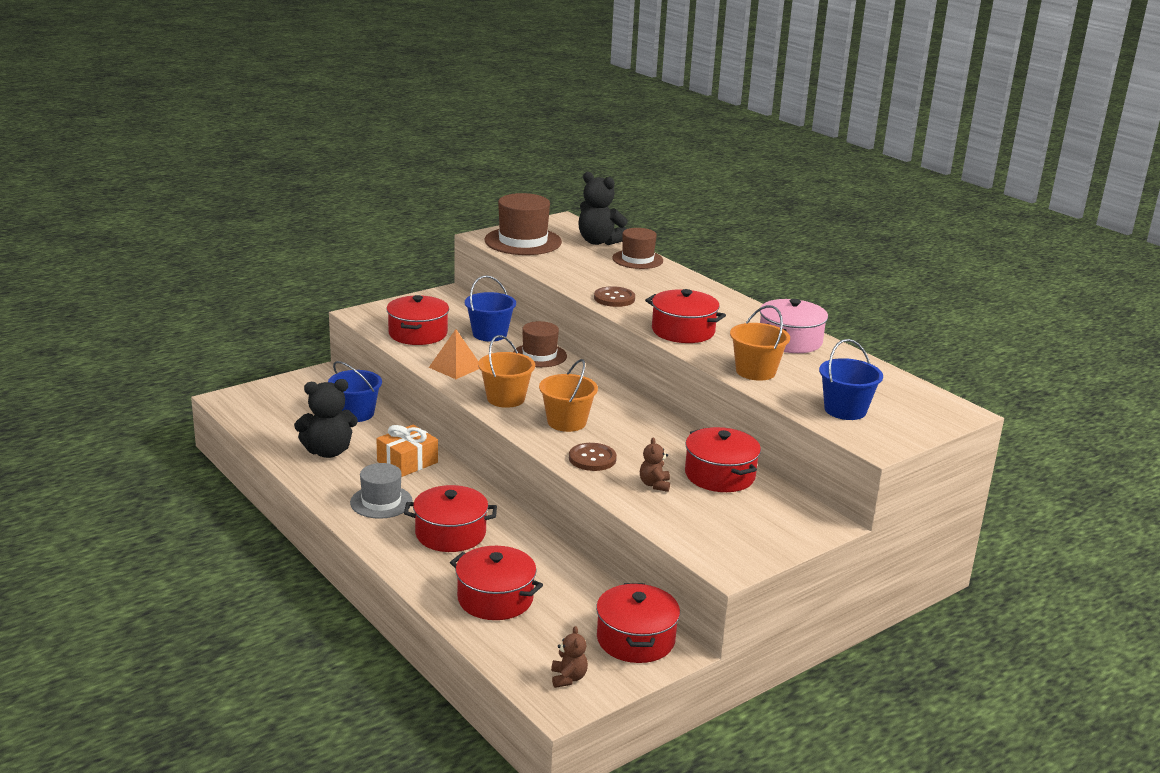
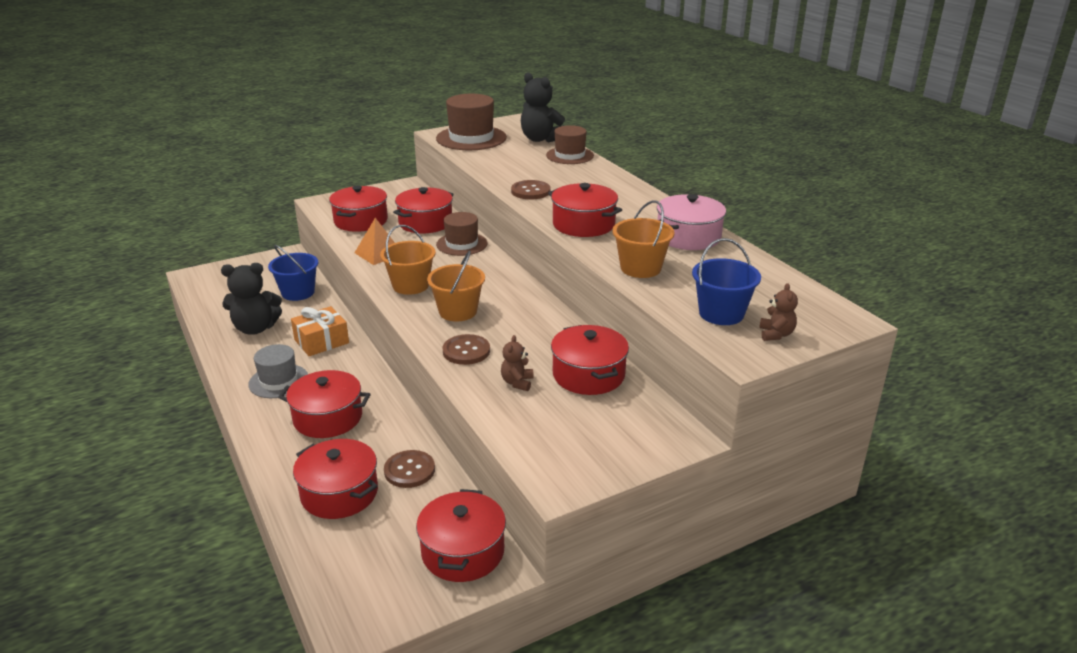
camera: 10 degrees right, 5 degrees up
(490, 334) = (425, 223): blue bucket -> red pot
(555, 576) = (409, 470): none -> brown button
(568, 678) = (374, 595): brown teddy bear -> brown teddy bear (776, 334)

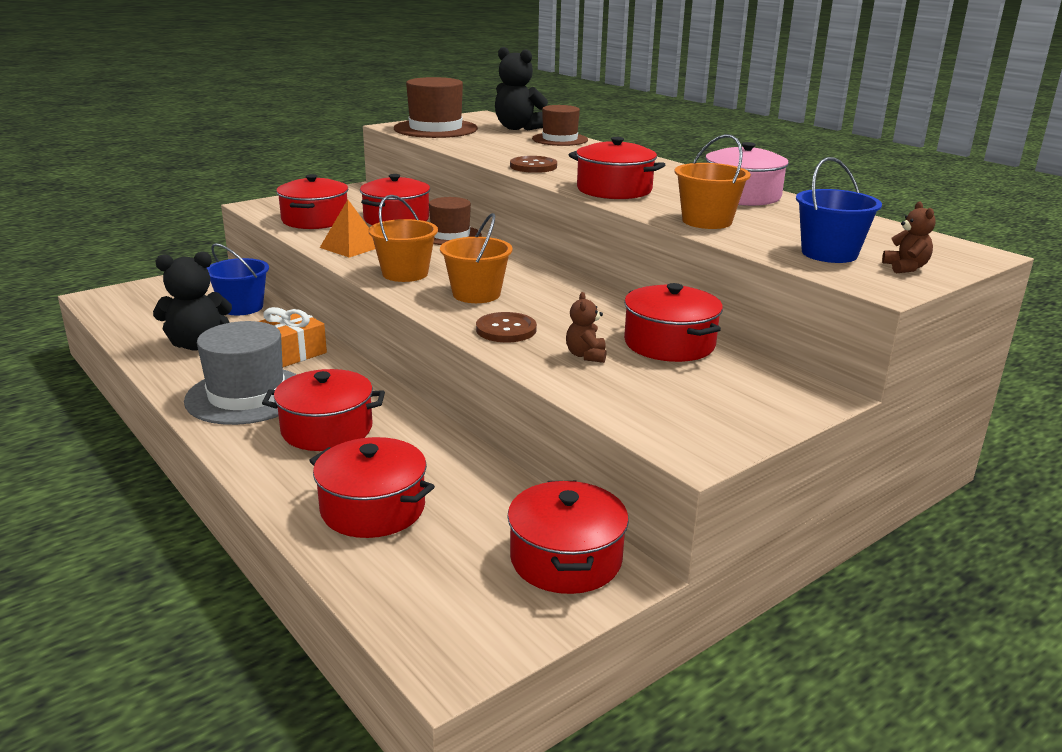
camera: 10 degrees left, 5 degrees down
(278, 381) = (247, 396): grey hat -> grey hat, size x1.55
(409, 470) = (457, 477): brown button -> none

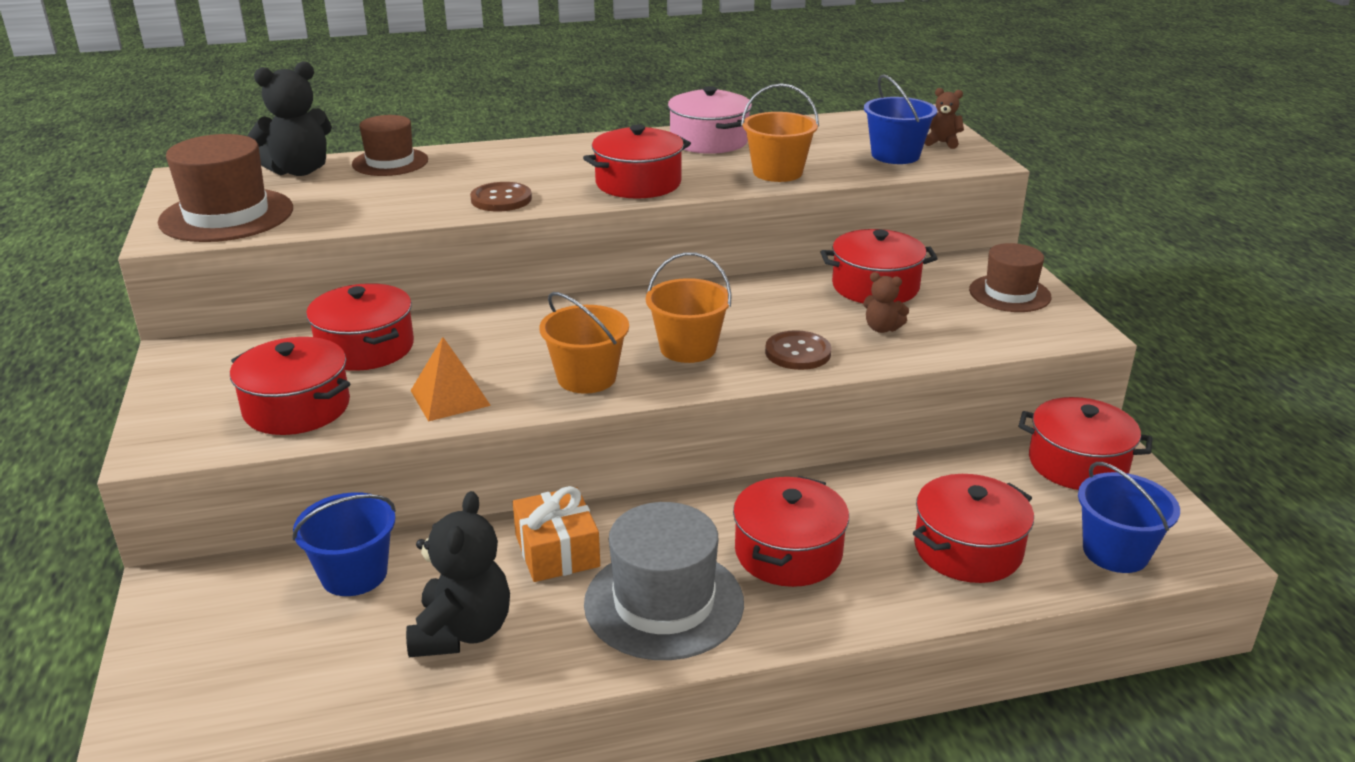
camera: 65 degrees left, 5 degrees up
(413, 596) = (1115, 552): none -> blue bucket
(450, 235) = (474, 325): brown hat -> brown hat (1009, 293)

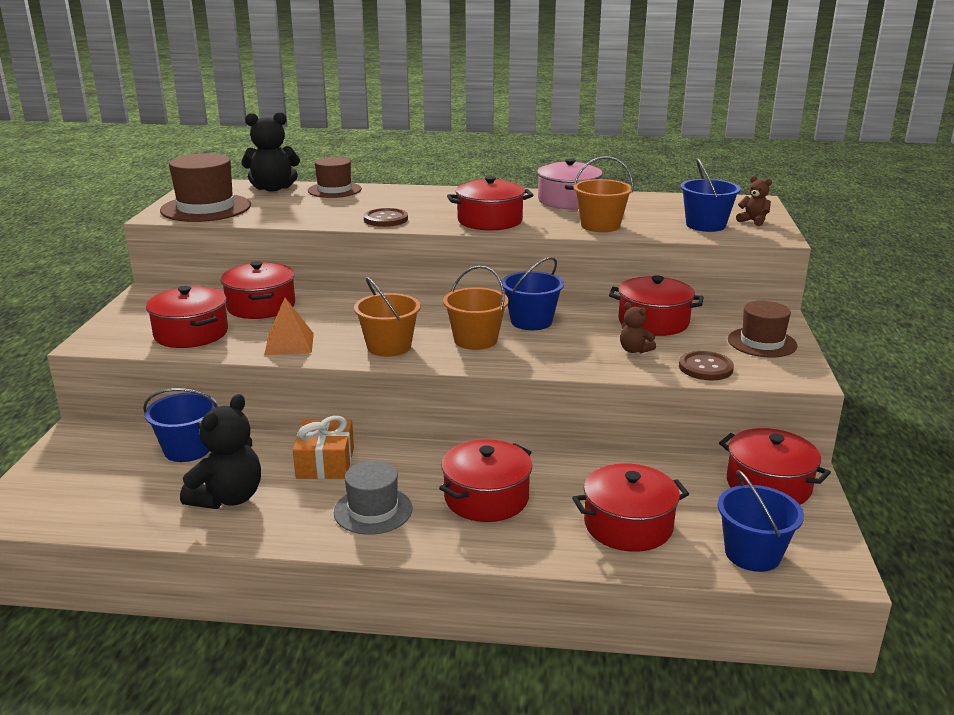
camera: 20 degrees right, 5 degrees down
(664, 603) = (373, 510): grey hat -> grey hat, size x0.65
(735, 310) = (531, 321): none -> blue bucket
(798, 352) = (554, 355): brown button -> brown button (705, 368)

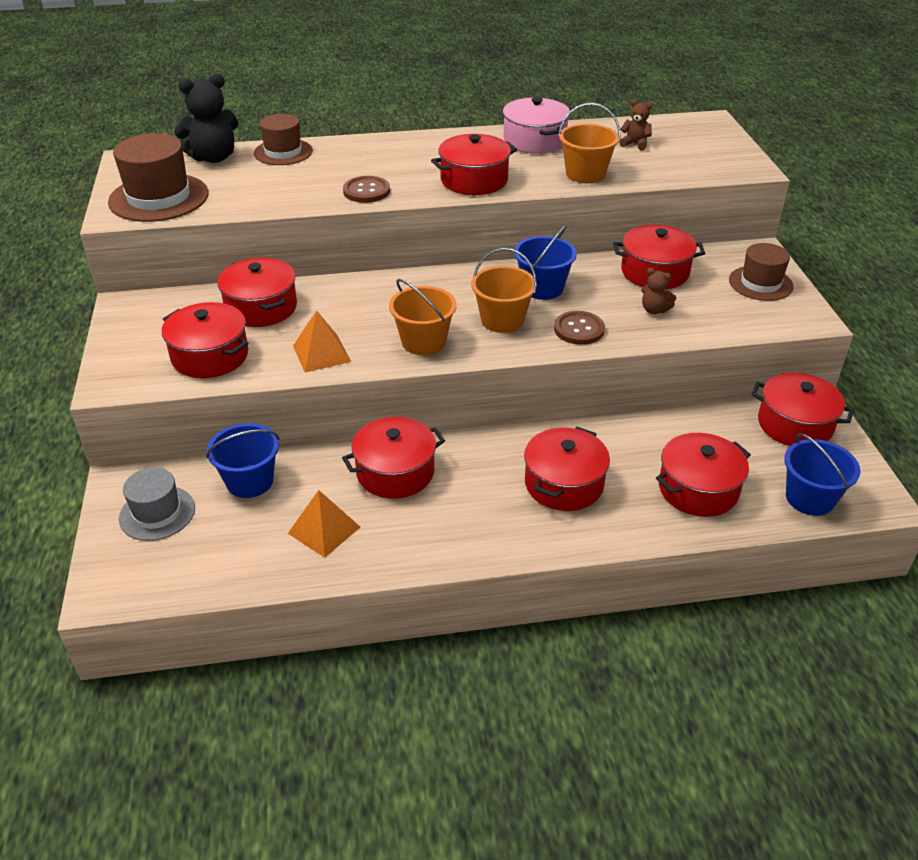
camera: 15 degrees left, 15 degrees up
(228, 498) = (324, 530): black teddy bear -> orange pyramid
(325, 463) = (395, 472): orange gift -> red pot
(373, 510) = (469, 517): grey hat -> grey hat (157, 513)
(705, 225) = (683, 161): blue bucket -> none
(705, 368) = (726, 321): brown button -> brown button (579, 329)
(753, 221) = (723, 150): brown teddy bear -> brown teddy bear (635, 144)

